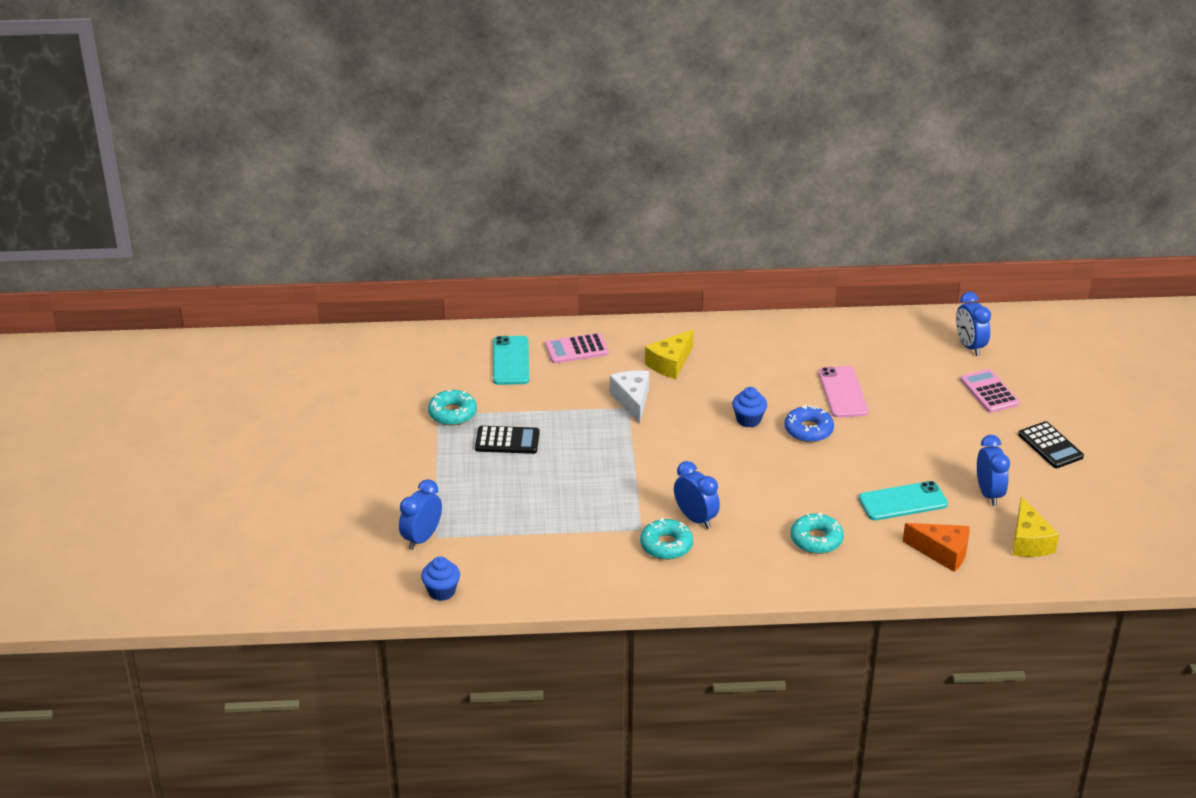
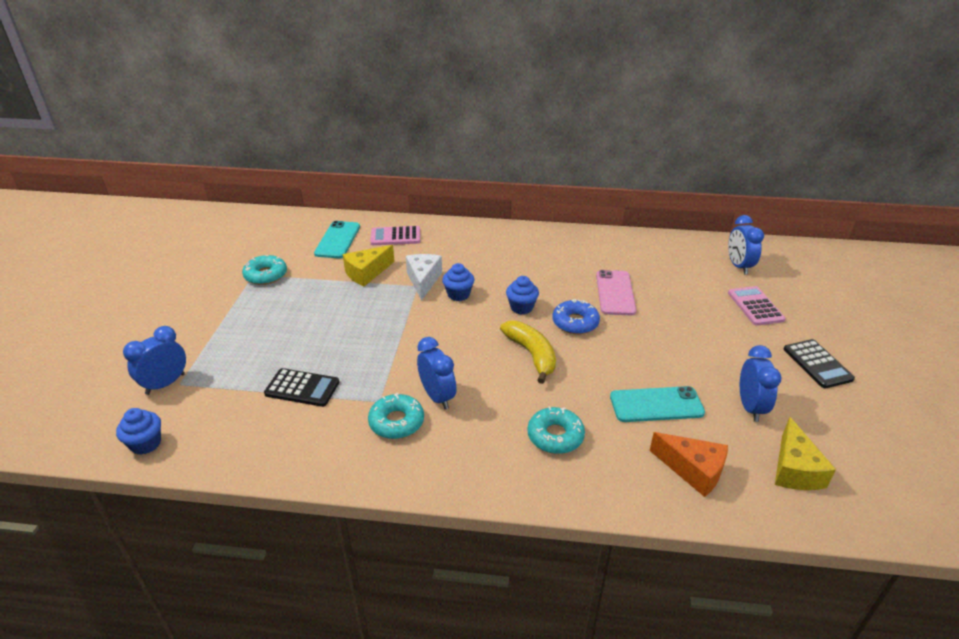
camera: 10 degrees right, 0 degrees up
(507, 441) = (298, 302): black calculator -> black calculator (302, 388)
(670, 363) = (468, 254): yellow cheese -> yellow cheese (367, 273)
(676, 413) = (458, 294): none -> blue cupcake
(773, 468) = (532, 354): none -> yellow banana

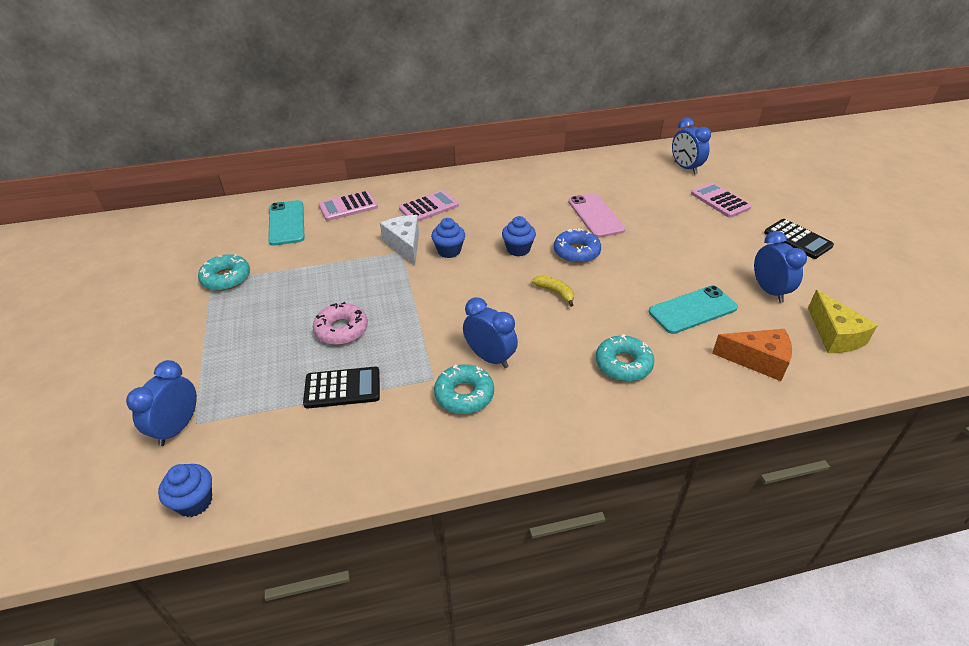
camera: 20 degrees left, 5 degrees up
(329, 340) = (341, 330): none -> pink donut
(367, 273) = (340, 250): yellow cheese -> none
(464, 252) = (429, 207): none -> pink calculator
(532, 354) = (555, 292): yellow banana -> yellow banana, size x0.57

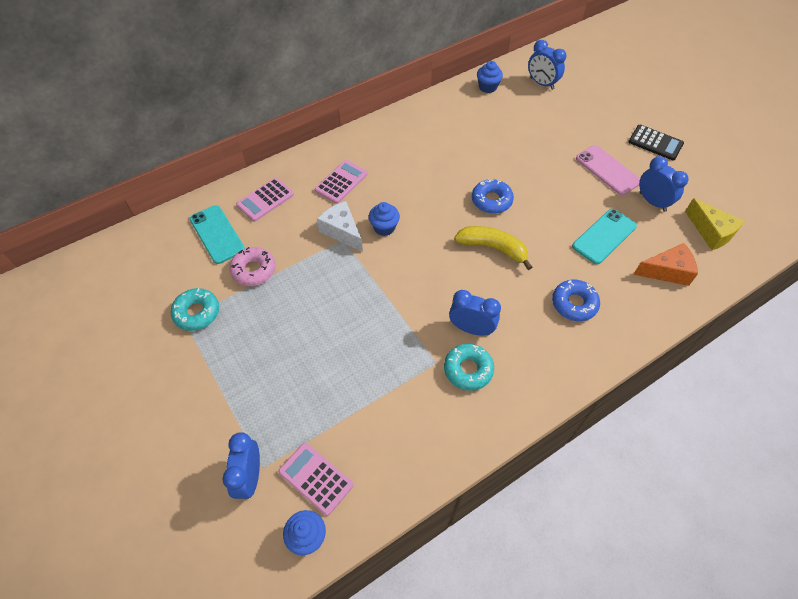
camera: 20 degrees left, 15 degrees up
(341, 330) = (335, 337): pink donut -> pink donut (253, 270)
(342, 388) = (367, 394): black calculator -> none
(518, 249) = (442, 210): blue cupcake -> blue cupcake (487, 87)
(555, 292) = (493, 248): yellow banana -> yellow banana, size x1.74
(595, 215) = (490, 156): pink phone -> pink phone (607, 170)
(623, 364) = (574, 304): turquoise donut -> blue donut
(720, 201) = (583, 115): pink calculator -> pink calculator (316, 478)

